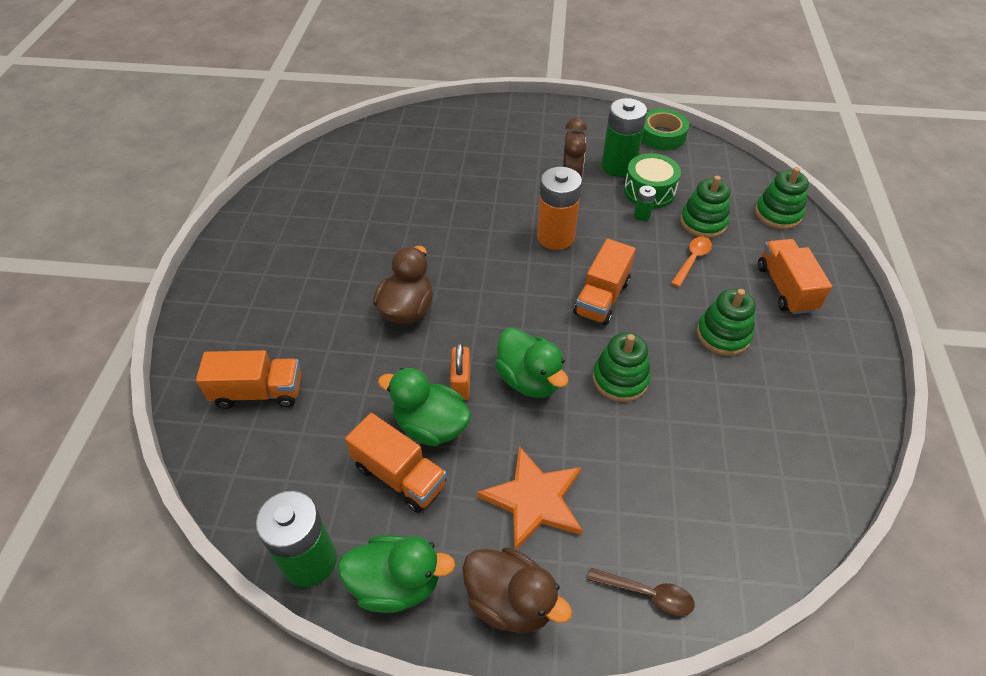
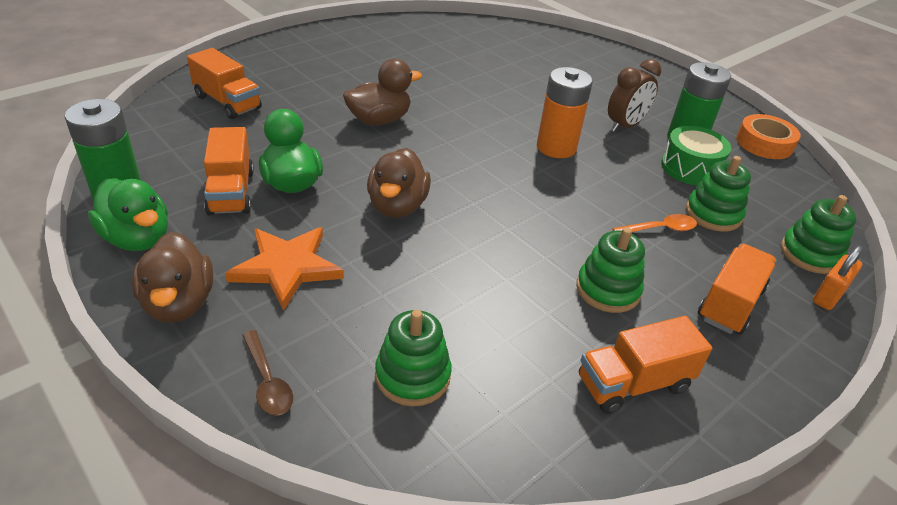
camera: 40 degrees right, 10 degrees down
(461, 383) = (348, 176): orange padlock -> orange padlock (828, 296)
(529, 379) = (397, 206): green duck -> brown duck
(602, 297) = (535, 201): orange truck -> orange truck (633, 383)
(620, 379) = (467, 253): green stacking toy -> green stacking toy (413, 376)
(642, 215) = (657, 177): green battery -> none
(661, 135) = (764, 143): green tape -> orange tape

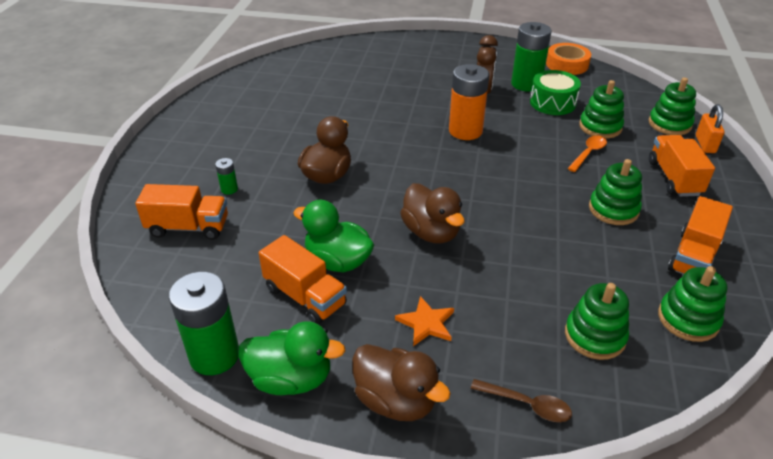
camera: 35 degrees left, 0 degrees up
(287, 267) = (426, 323): orange star -> orange star, size x0.60
(293, 92) = (229, 189): none -> green battery
(532, 430) = (688, 319): none -> green stacking toy

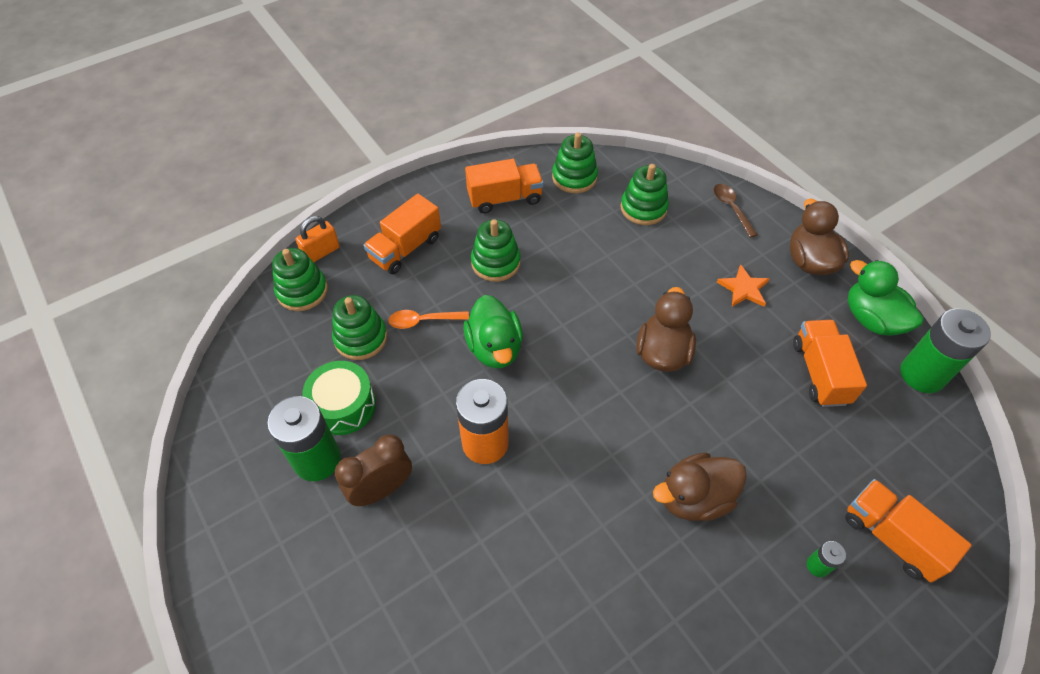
camera: 135 degrees left, 15 degrees up
(337, 261) = (767, 385): green duck -> green duck (495, 348)
(567, 64) = (220, 451): orange tape -> none

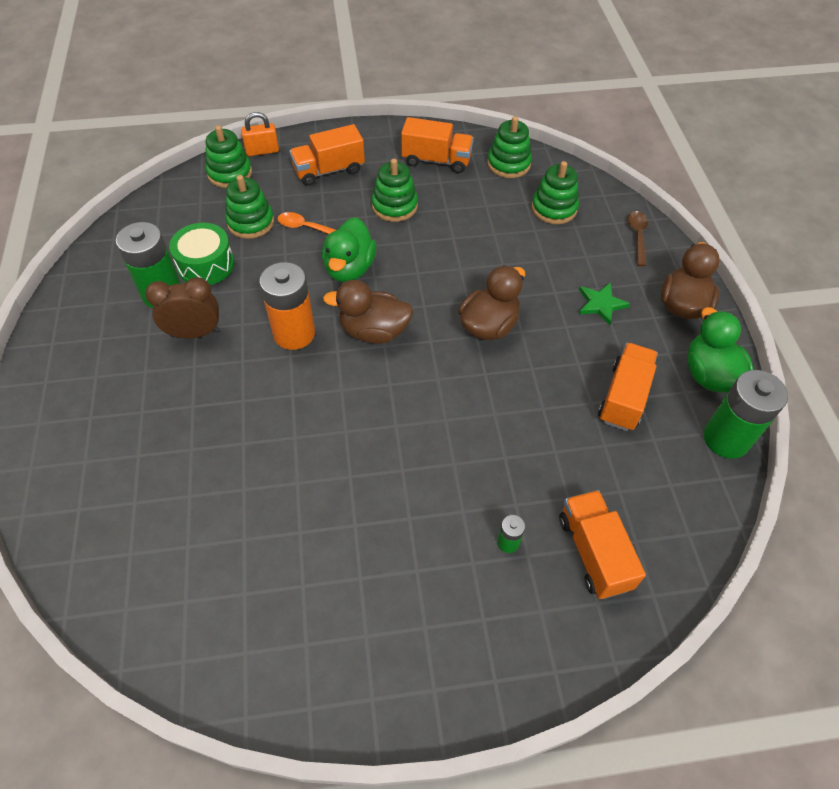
camera: 25 degrees right, 0 degrees up
(694, 498) = (436, 444): brown duck -> brown duck (374, 331)
(743, 289) = (601, 304): orange star -> green star

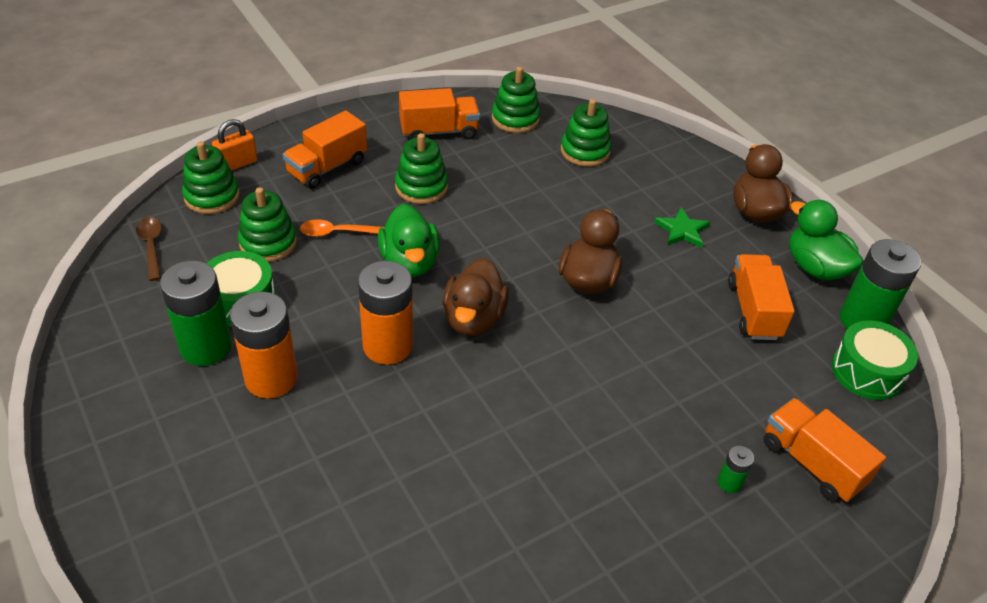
camera: 25 degrees left, 10 degrees down
(194, 333) = (271, 378): brown clock -> orange battery
(374, 331) = (474, 319): brown duck -> brown duck turned 60 degrees counterclockwise
(637, 236) = (678, 159): brown spoon -> brown spoon (151, 246)
(700, 488) = (867, 371): none -> green drum

